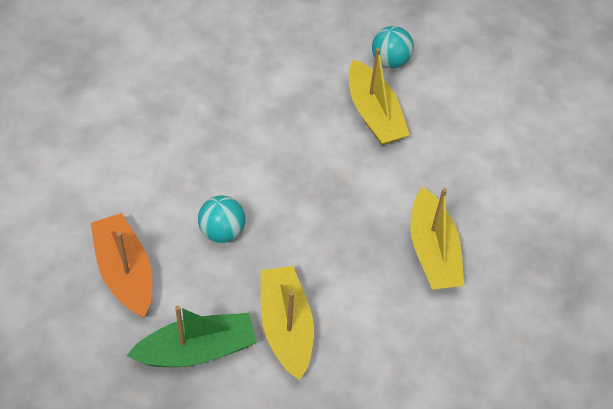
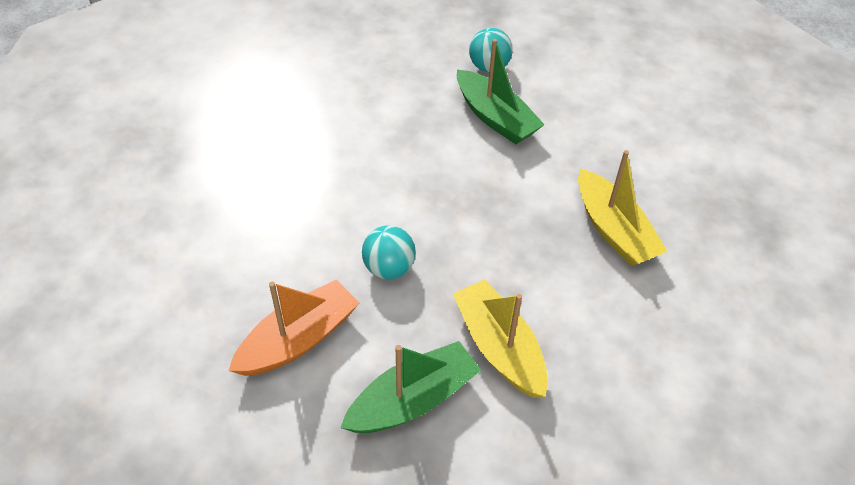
camera: 15 degrees left, 5 degrees down
(125, 272) = (298, 339): orange boat -> orange boat turned 90 degrees clockwise
(374, 114) = (495, 117): yellow boat -> green boat

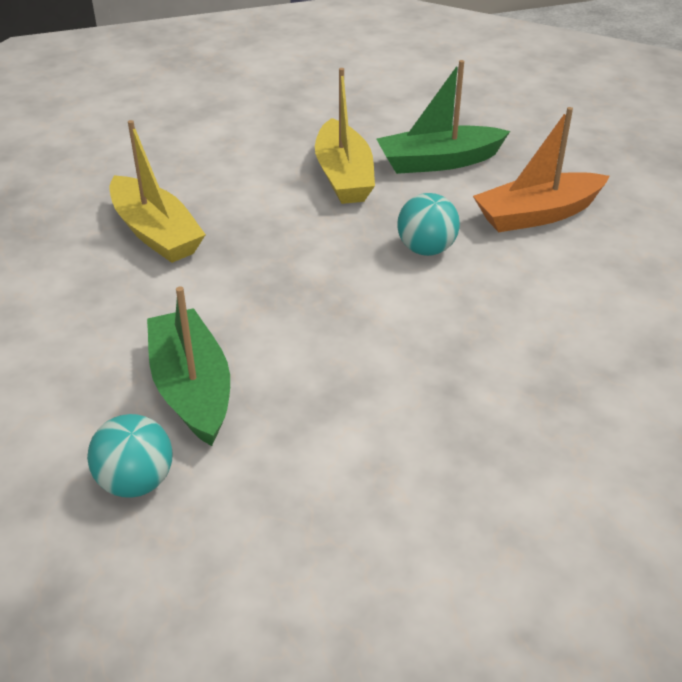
camera: 160 degrees left, 10 degrees down
(613, 230) = (156, 233): yellow boat -> yellow boat turned 150 degrees clockwise

